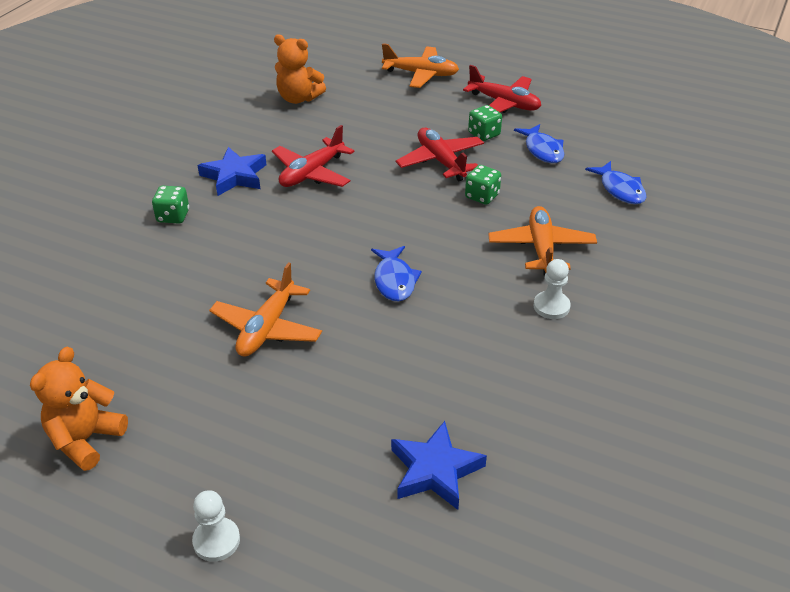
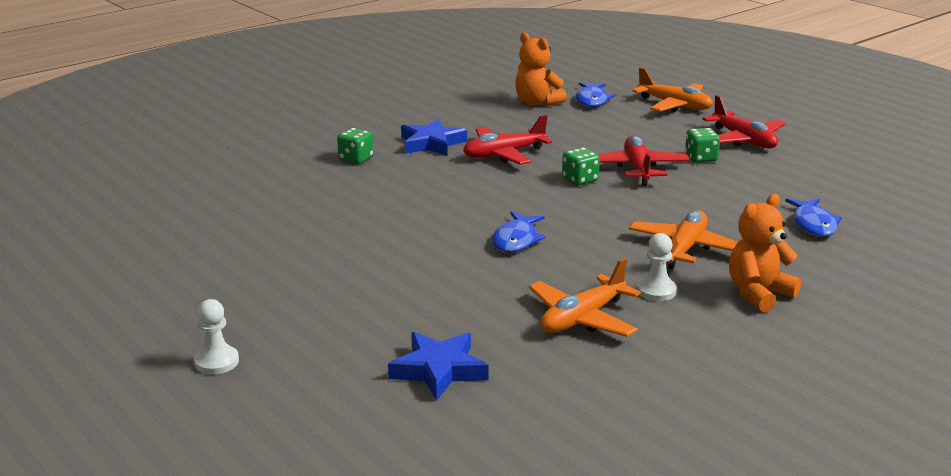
camera: 25 degrees right, 15 degrees down
(86, 439) = (169, 277): orange teddy bear -> orange teddy bear (758, 293)
(267, 328) = (373, 245): orange plane -> orange plane (582, 318)
(482, 196) = (657, 201): green dice -> green dice (580, 180)
(542, 150) = (753, 180): blue fish -> blue fish (591, 100)

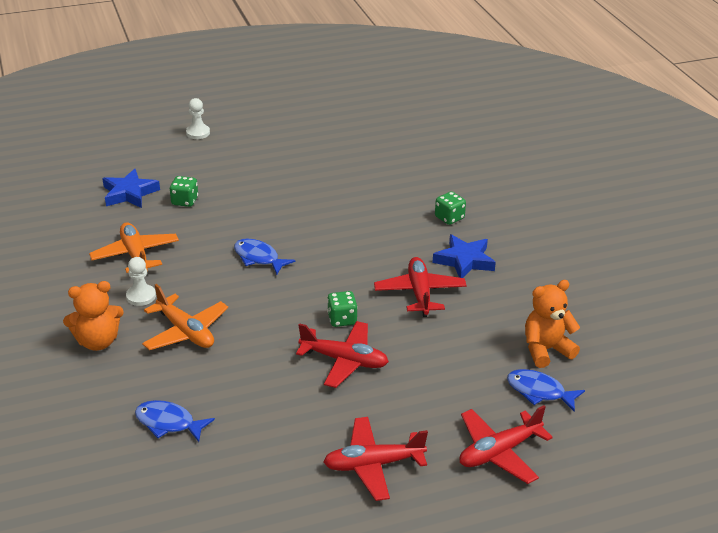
camera: 110 degrees right, 10 degrees up
(674, 105) = (499, 452): orange plane -> red plane
(701, 158) = (345, 412): green dice -> green dice (185, 201)
(758, 293) = (98, 341): orange teddy bear -> orange teddy bear turned 90 degrees clockwise

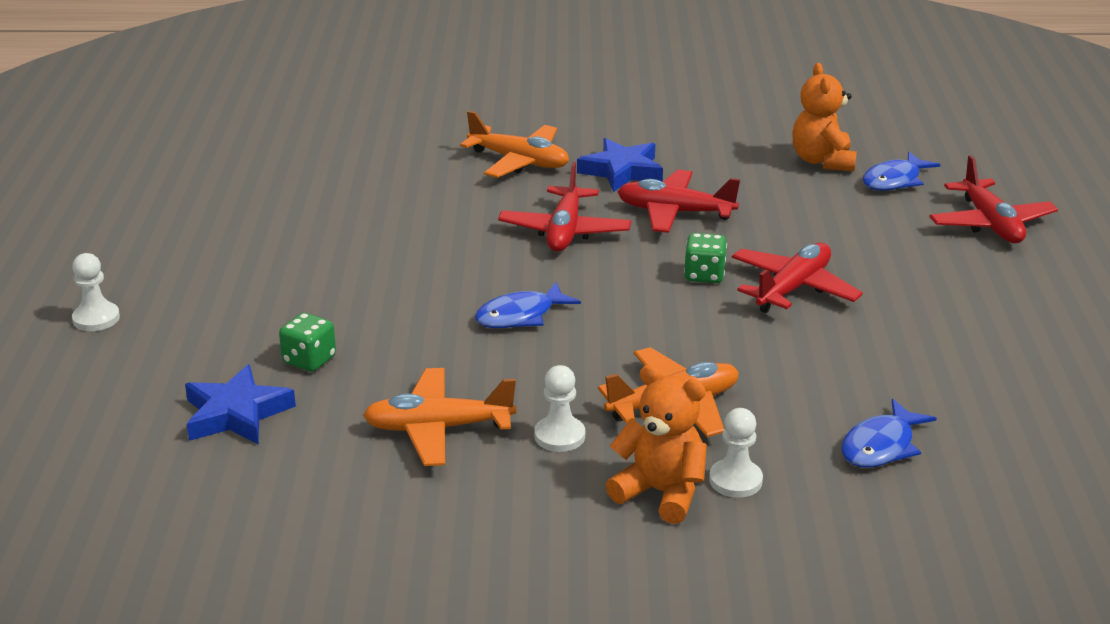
camera: 70 degrees left, 5 degrees down
(98, 341) = (661, 492): orange teddy bear -> orange teddy bear turned 60 degrees counterclockwise
(116, 367) = (735, 480): none -> white pawn
(373, 464) = (997, 303): red plane -> red plane (564, 231)
(449, 218) = (519, 161): green dice -> orange plane

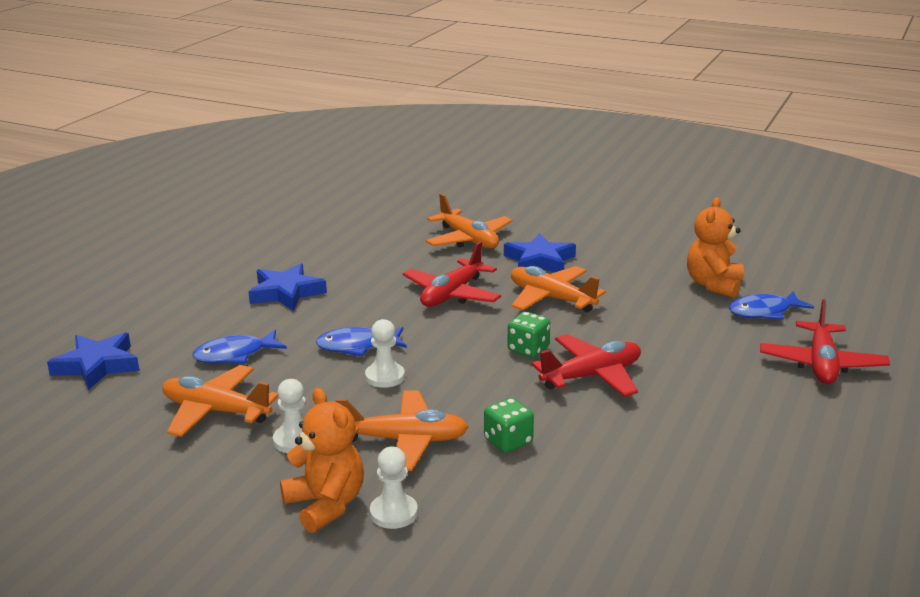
camera: 25 degrees right, 5 degrees down
(96, 318) = (81, 283): white pawn -> white pawn (385, 377)
(309, 360) = (181, 342): green dice -> green dice (508, 441)
(372, 272) = (286, 293): none -> blue star
(675, 212) = (551, 298): red plane -> orange plane
(881, 446) = (543, 520): blue fish -> blue fish (235, 355)

